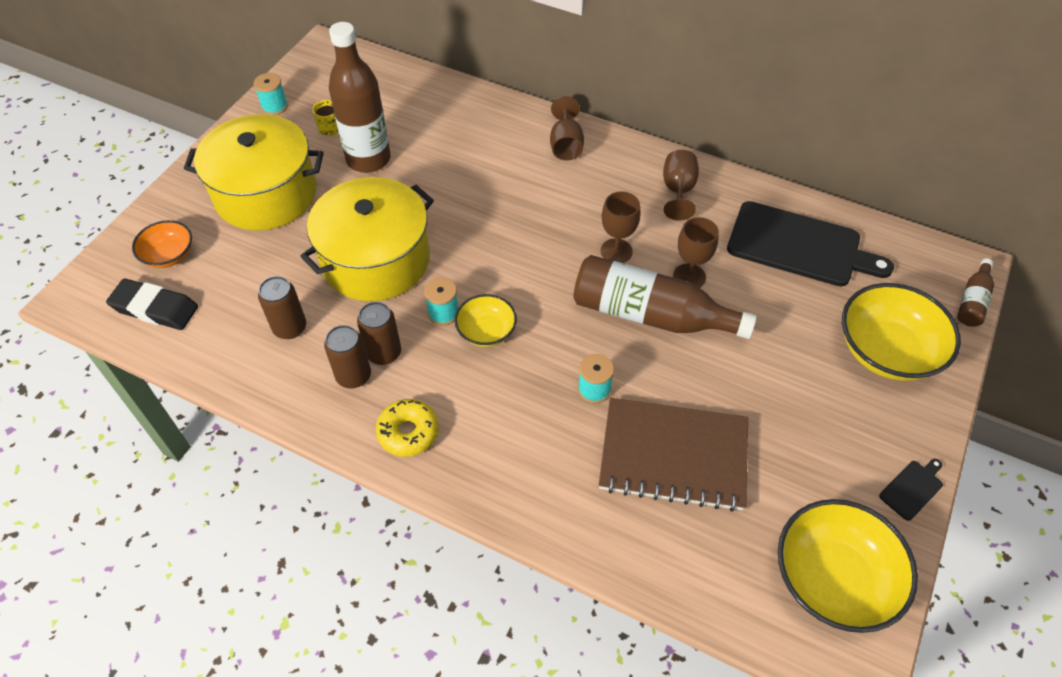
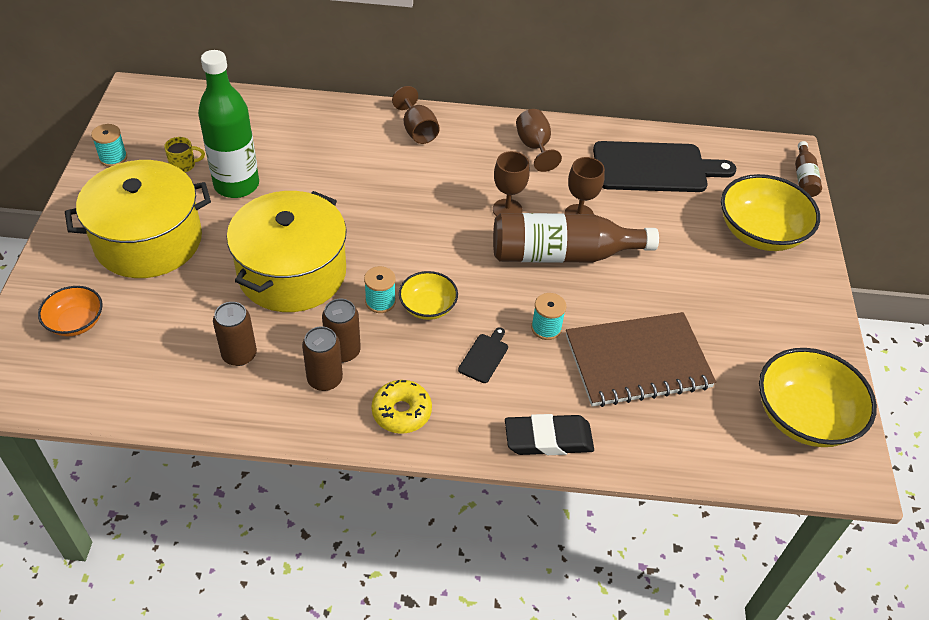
camera: 25 degrees left, 5 degrees down
(155, 308) = (88, 375): black eraser -> black eraser (548, 439)
(368, 159) = (236, 185): brown bottle -> green bottle
(912, 488) = (828, 330): black cutting board -> black cutting board (484, 356)

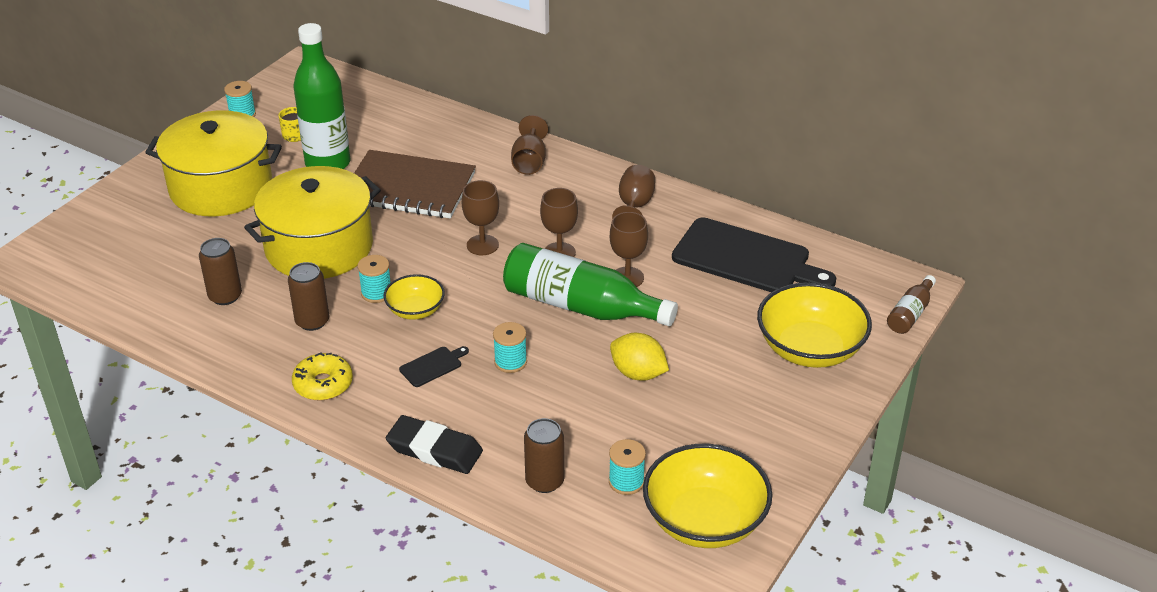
camera: 30 degrees right, 10 degrees down
(76, 322) = (118, 232): orange bowl -> none
(325, 379) = (279, 337): brown can -> brown can (544, 481)
(437, 223) = (482, 245): none -> brown goblet
(563, 254) = (581, 306): brown bottle -> green bottle
(637, 362) = (575, 418): brown notebook -> brown notebook (409, 188)
(654, 301) = (638, 373): none -> yellow lemon
(721, 405) = (626, 482): none -> turquoise spool

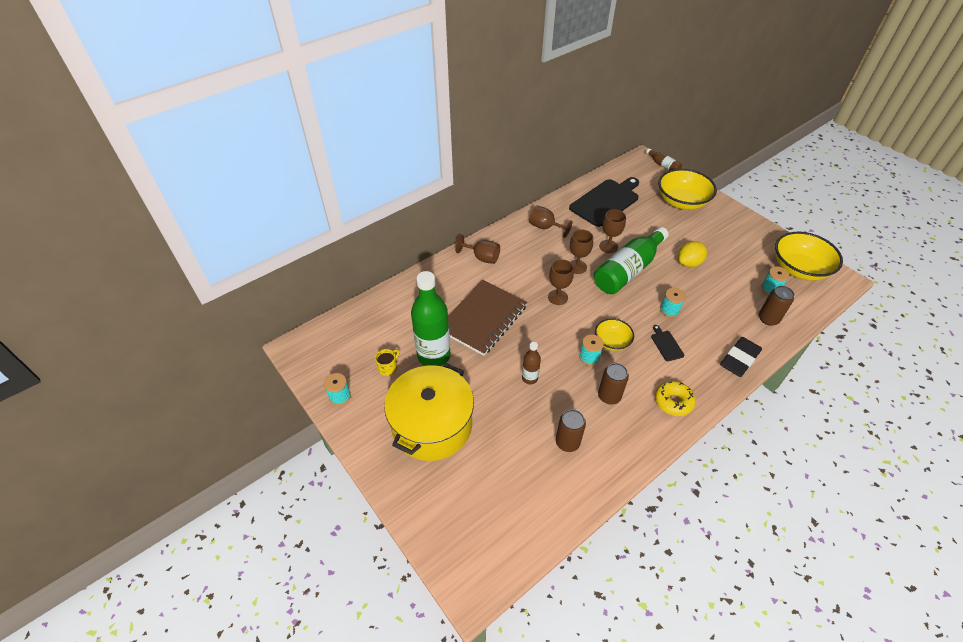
camera: 70 degrees left, 10 degrees up
(319, 247) = (529, 378): yellow pot -> brown bottle

